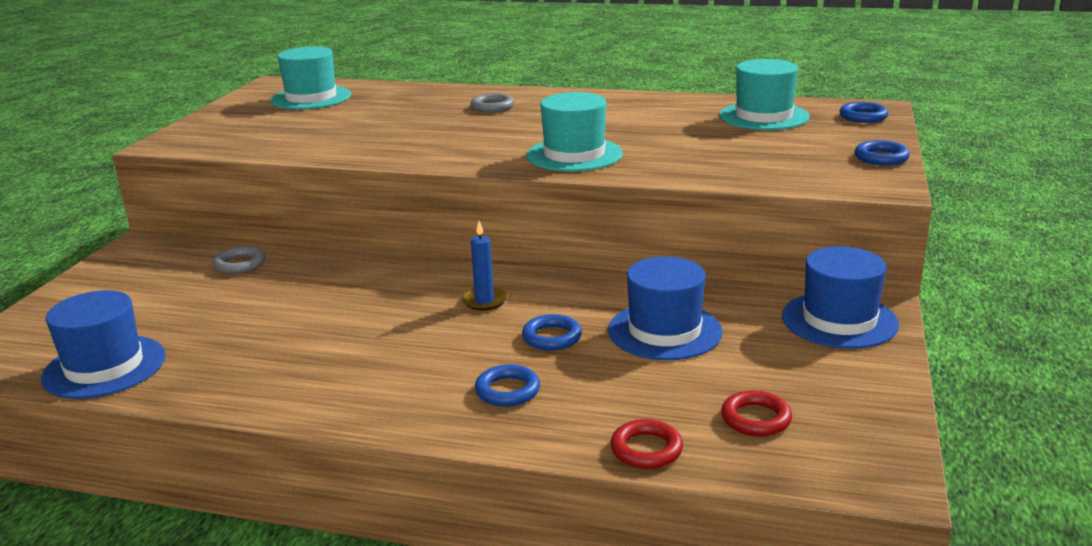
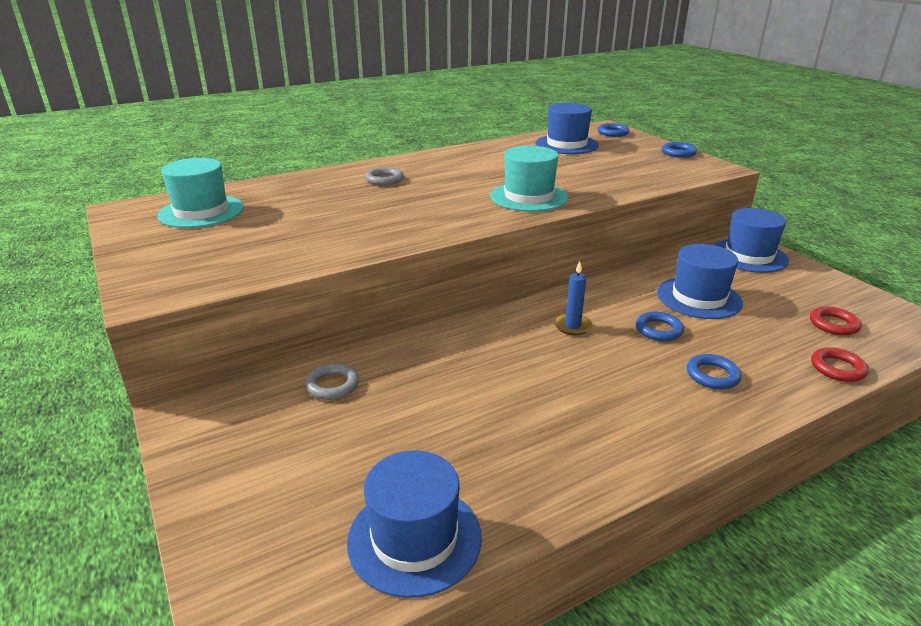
camera: 45 degrees left, 5 degrees up
(764, 116) = (566, 144): turquoise hat -> blue hat

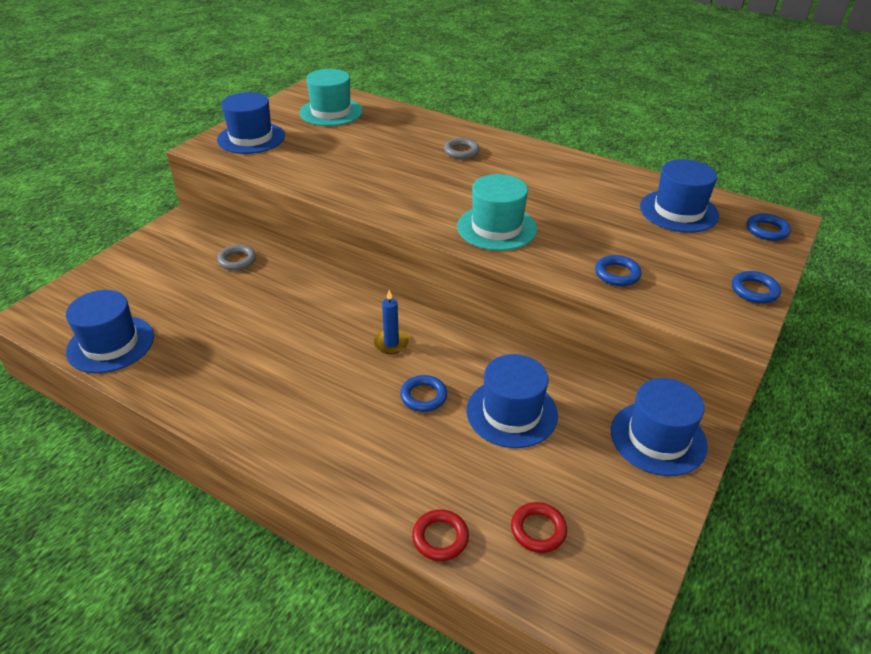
camera: 60 degrees right, 10 degrees up
(180, 264) = (251, 138): none -> blue hat
(712, 375) = (367, 445): blue ring -> blue ring (617, 274)

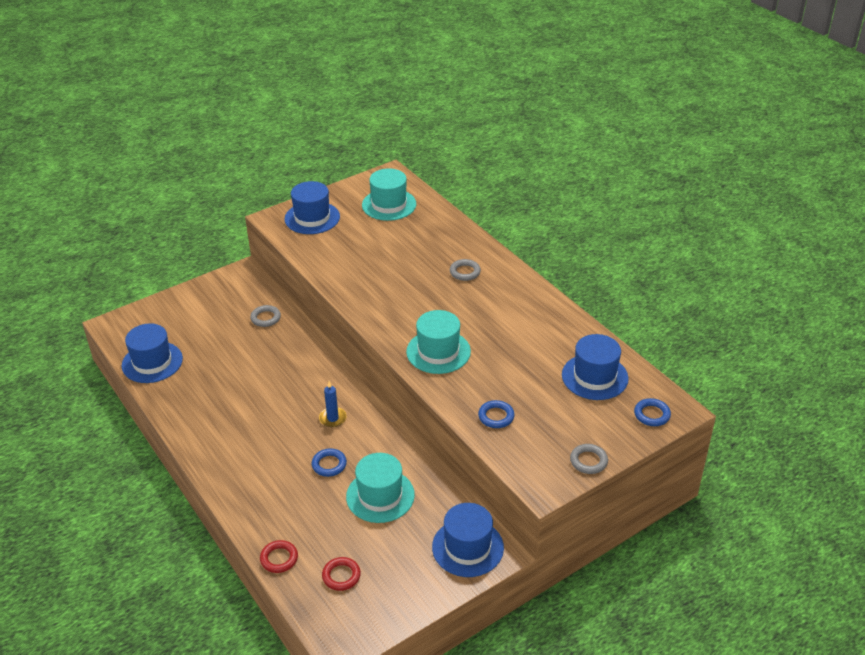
camera: 25 degrees right, 0 degrees up
(512, 412) = (380, 496): blue hat -> turquoise hat
(754, 290) = (588, 461): blue ring -> grey ring

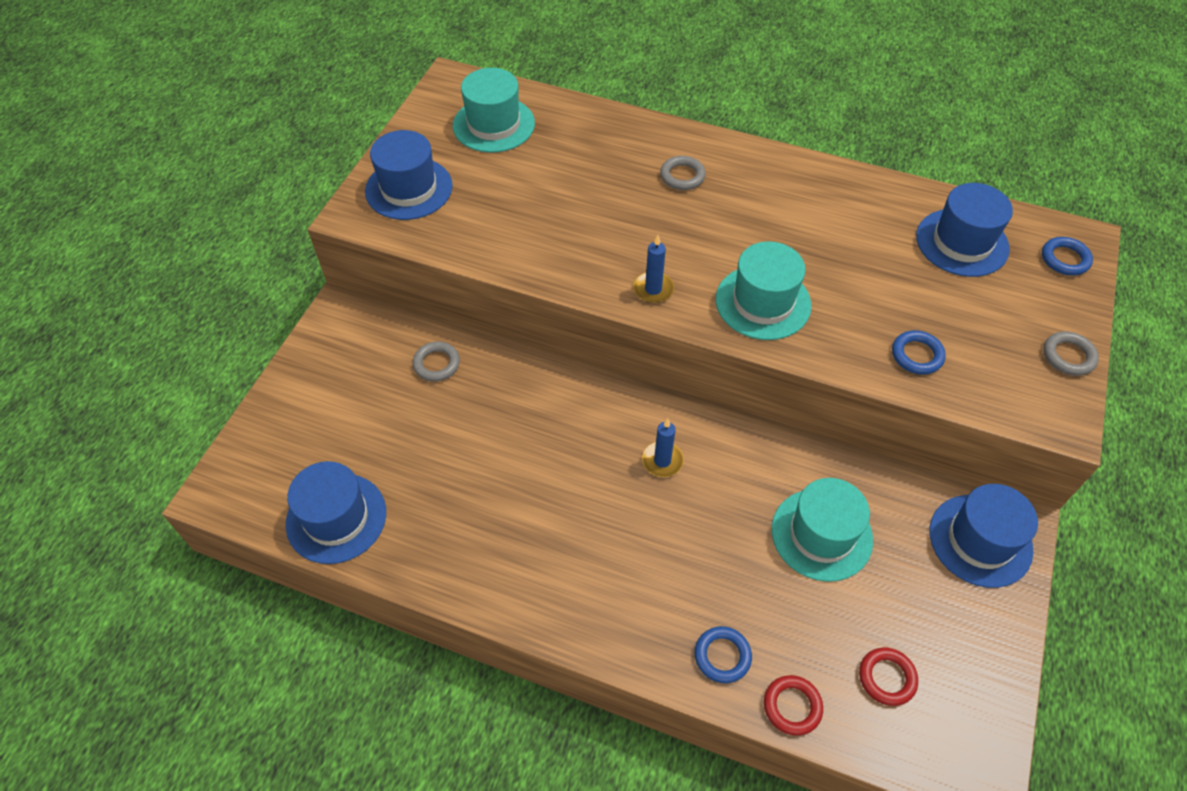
camera: 35 degrees left, 15 degrees up
(329, 464) = (721, 529): blue ring -> blue ring (722, 656)
(385, 318) = (653, 289): none -> blue candle

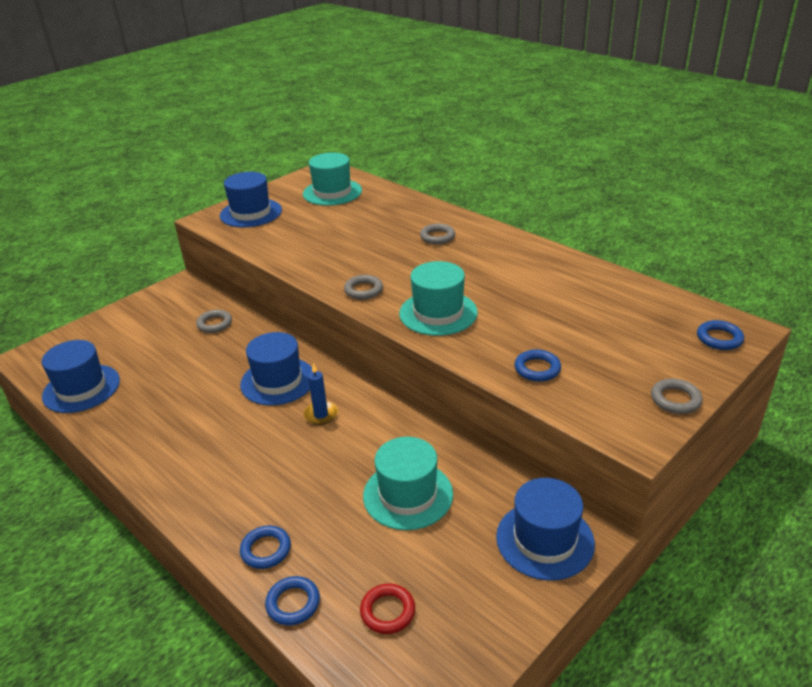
camera: 25 degrees right, 20 degrees down
(653, 289) = (363, 290): blue candle -> grey ring
(792, 706) = (293, 603): red ring -> blue ring
(962, 242) = (631, 311): blue hat -> blue hat (278, 381)

